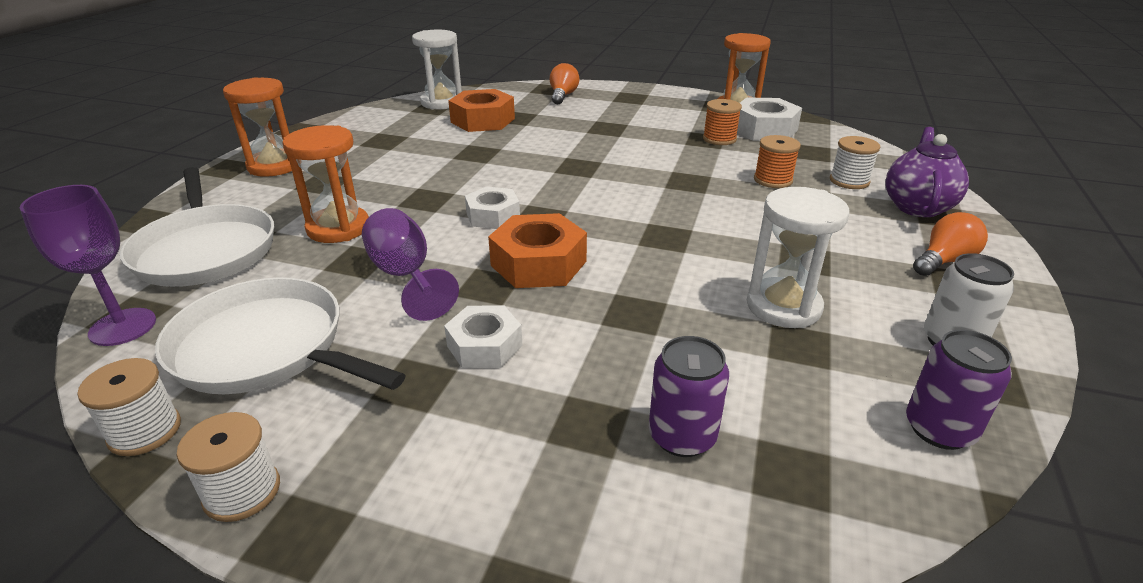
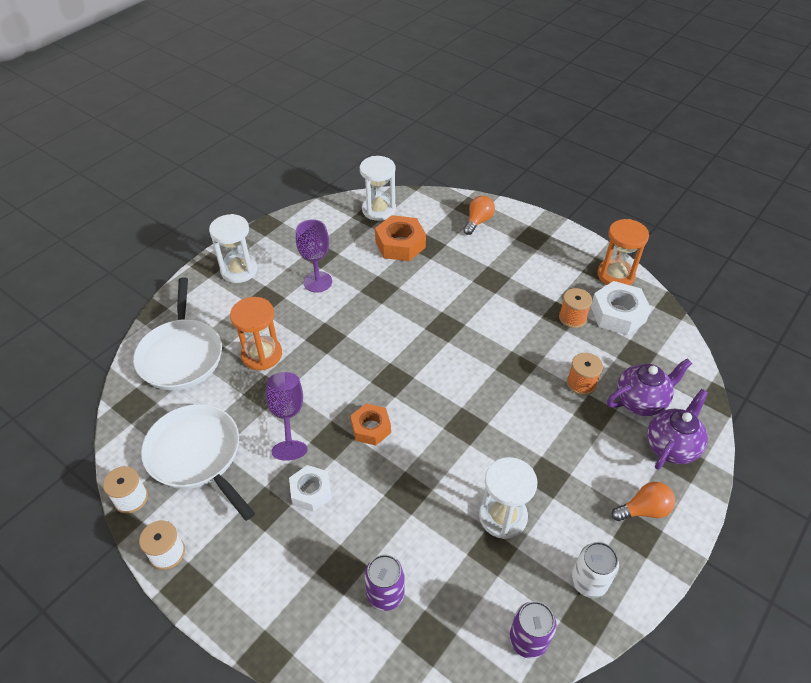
camera: 20 degrees right, 15 degrees up
(123, 327) = (129, 414): purple goblet -> purple goblet (317, 282)
(274, 166) = (239, 270): orange hourglass -> white hourglass
(493, 216) = (362, 369): white nut -> none
(538, 263) = (371, 428): orange nut -> orange nut, size x0.66
(849, 181) = (640, 401): white spool -> purple teapot

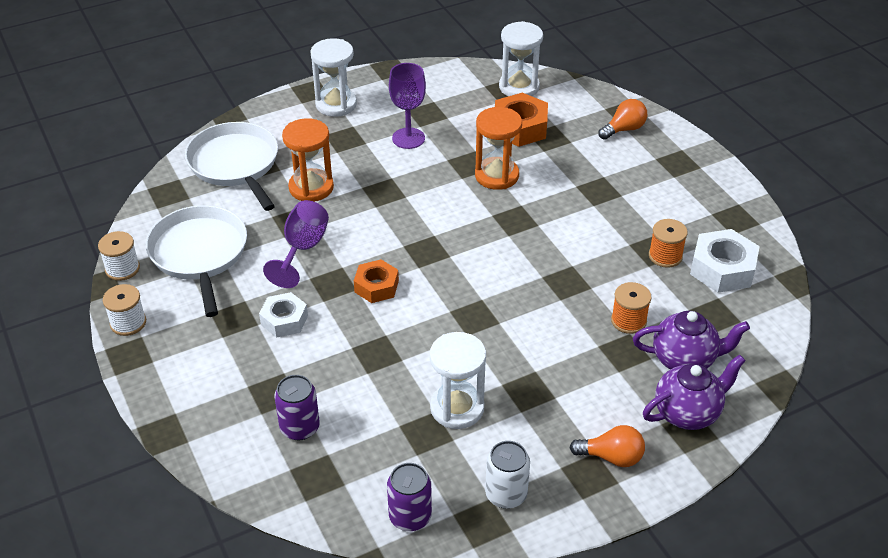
camera: 25 degrees right, 5 degrees down
(181, 355) = (235, 164): white pan -> white pan turned 135 degrees clockwise
(615, 275) = (749, 230): orange hourglass -> orange hourglass (496, 176)

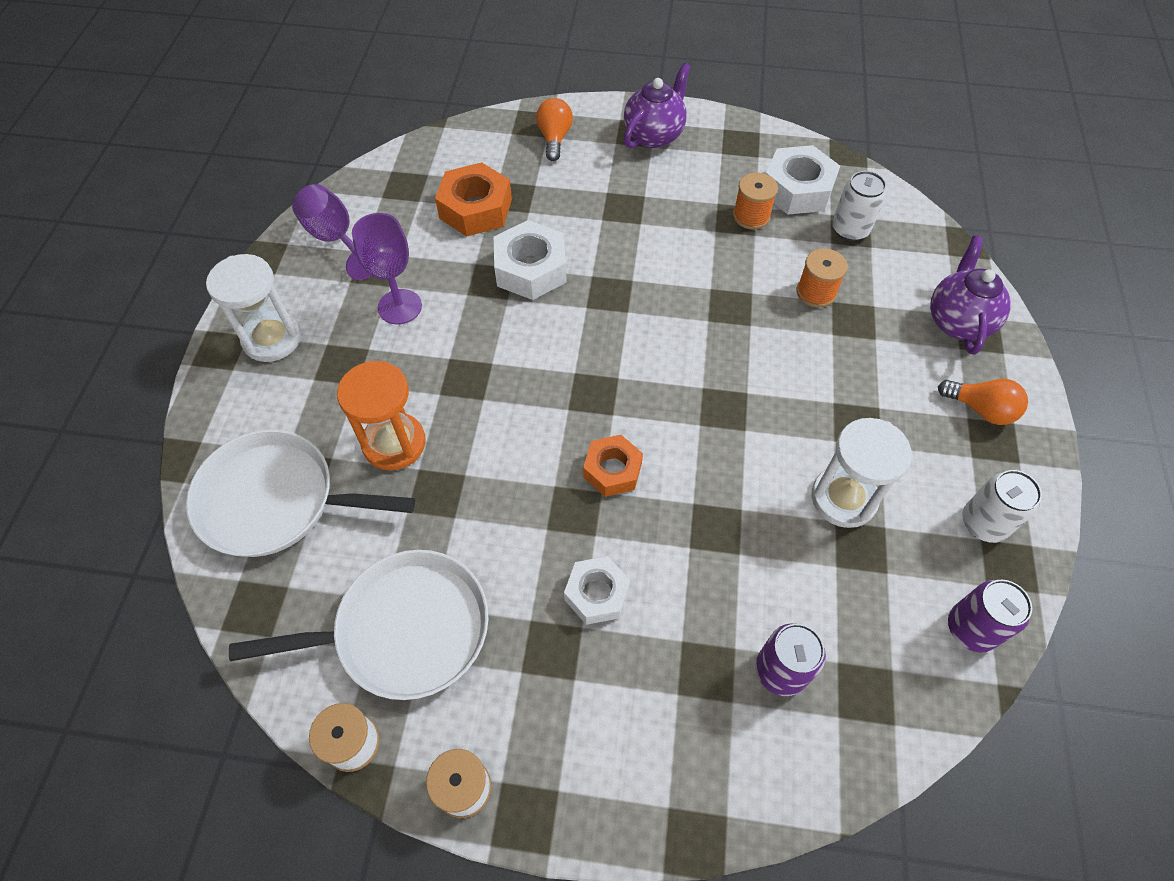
camera: 55 degrees left, 15 degrees up
(199, 254) = (405, 630): white pan -> white pan turned 150 degrees clockwise
(302, 249) = (492, 509): purple goblet -> purple goblet (336, 239)
(496, 176) = (531, 269): orange hourglass -> white nut
(519, 87) = (413, 173): white hourglass -> none
(611, 457) = (980, 409): orange light bulb -> orange light bulb turned 75 degrees clockwise
(684, 360) = (892, 283): purple teapot -> purple teapot (654, 135)
(714, 314) = (850, 229): none -> white can

